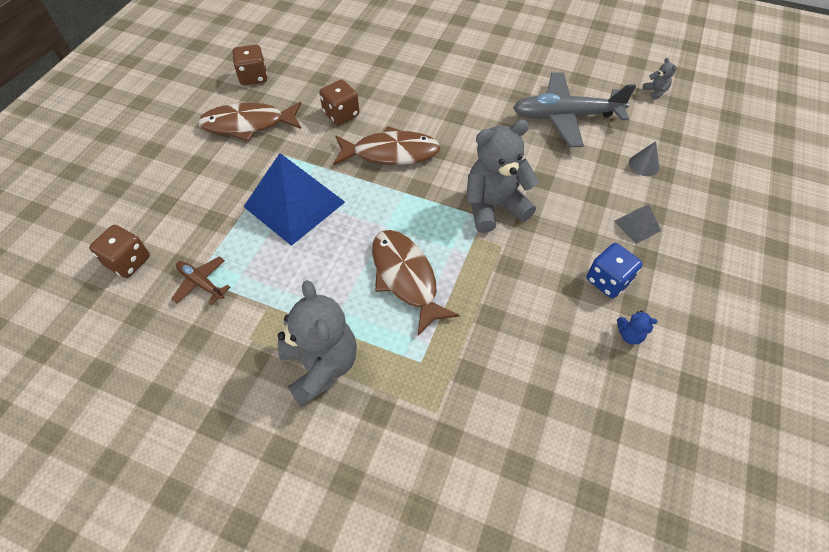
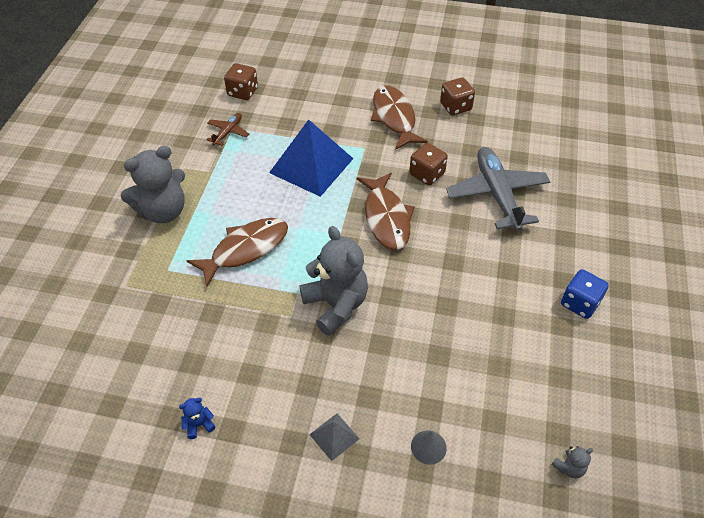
camera: 80 degrees right, 5 degrees down
(565, 117) = (485, 363): grey plane -> grey plane (497, 194)
(608, 280) = (259, 406): blue dice -> blue dice (579, 303)
(629, 335) = (199, 424): blue teddy bear -> blue teddy bear turned 60 degrees clockwise

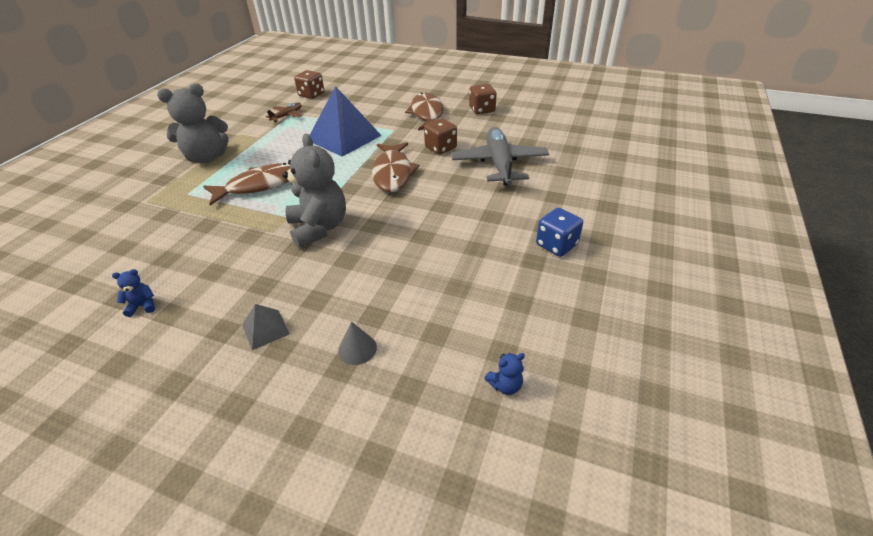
camera: 10 degrees right, 10 degrees down
(569, 467) = (505, 385): grey teddy bear -> blue teddy bear

